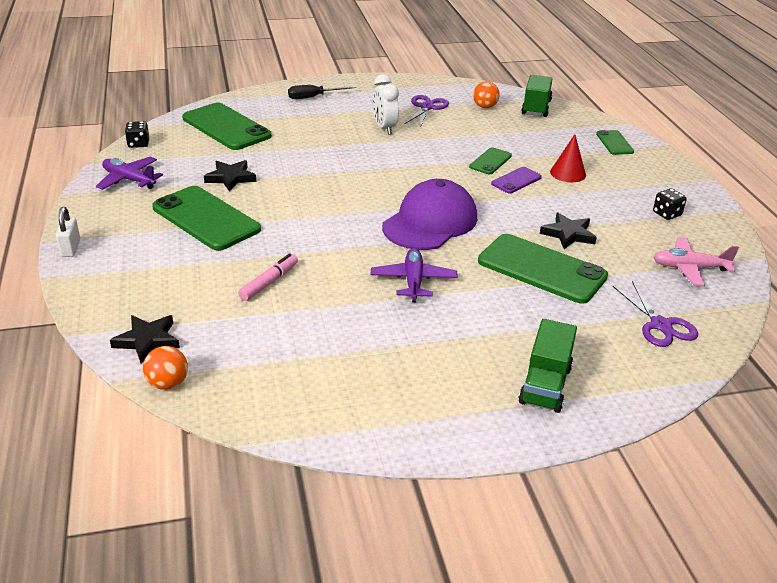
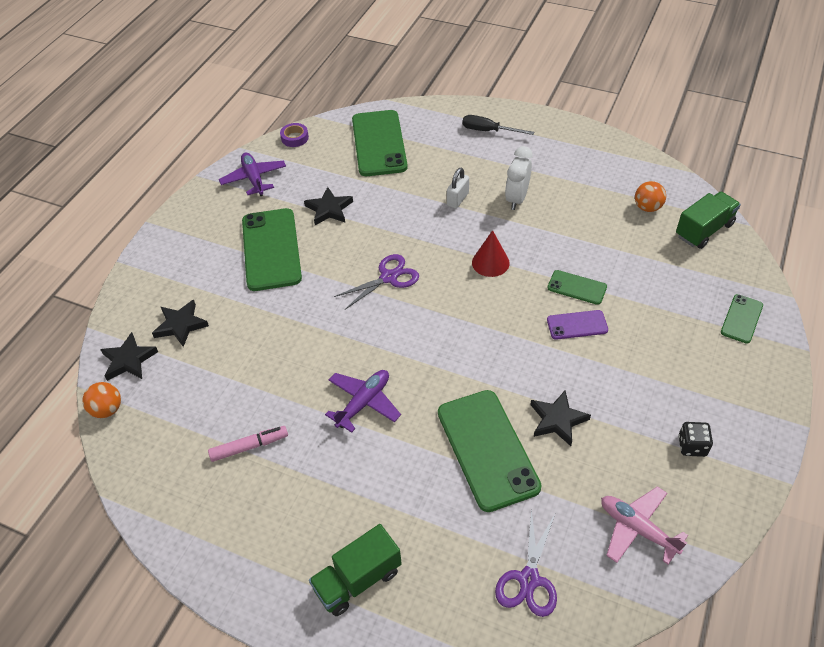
camera: 40 degrees right, 15 degrees up
(70, 248) = (157, 238): white padlock -> white padlock (457, 199)
(138, 144) = (295, 138): black dice -> purple tape
(175, 297) = (181, 325): none -> black star
(269, 282) = (255, 345): pink marker -> pink marker (249, 447)
(426, 107) = (585, 185): purple scissors -> purple scissors (388, 277)
(430, 222) = (443, 340): purple cap -> none
(490, 161) = (577, 287): green phone -> green phone turned 45 degrees clockwise
(568, 173) = (641, 339): red cone -> red cone (490, 262)

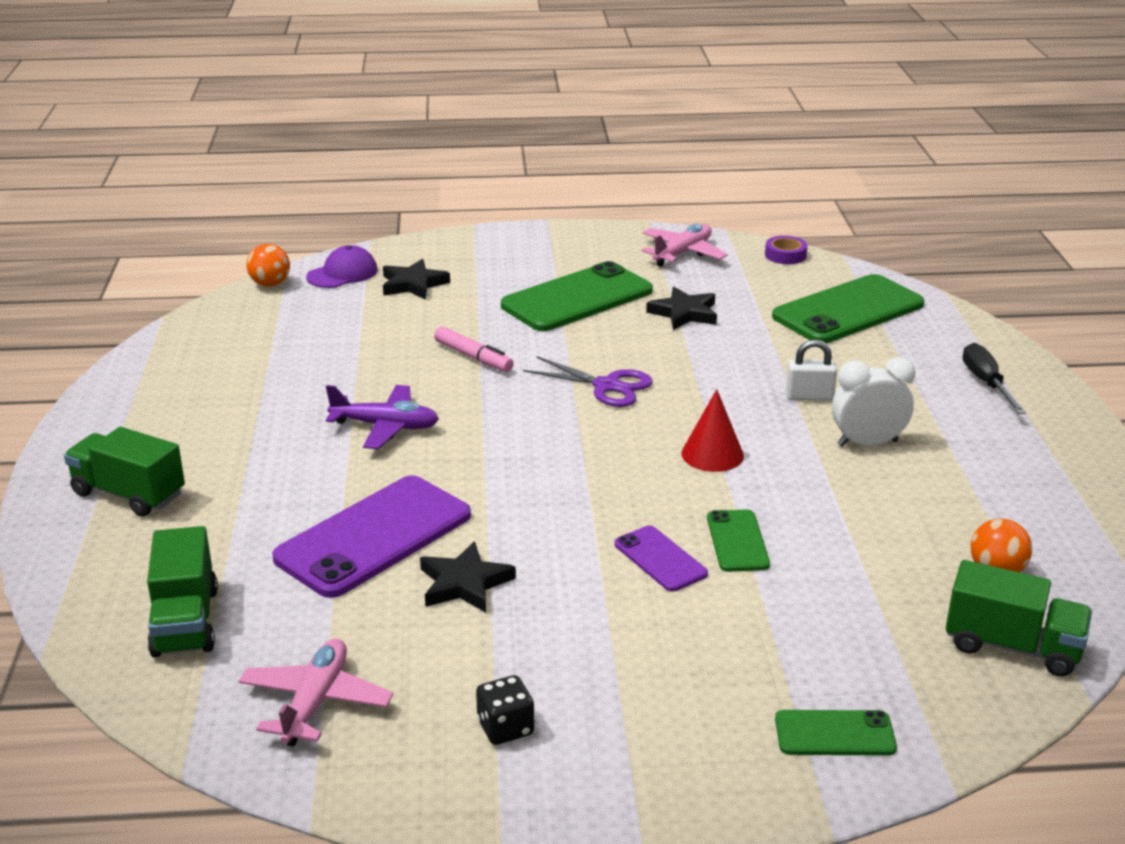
camera: 60 degrees right, 20 degrees down
(129, 360) = (342, 273): black star -> purple cap
(249, 447) = (272, 374): pink marker -> pink marker (473, 357)
(254, 179) = (682, 253): purple plane -> pink plane
(487, 449) = (374, 537): green phone -> purple phone
(529, 579) = (185, 622): purple scissors -> green truck

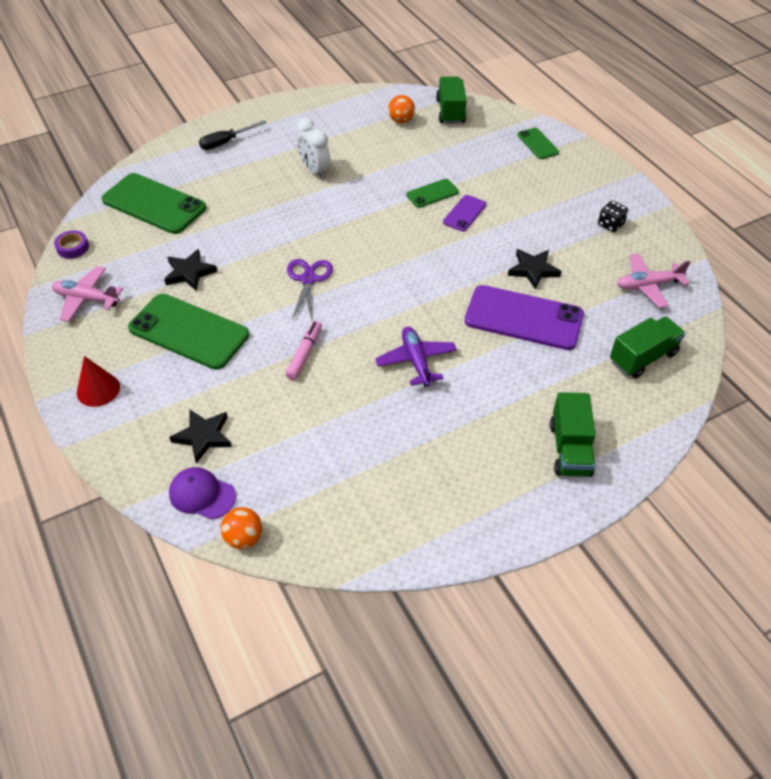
camera: 115 degrees left, 20 degrees up
(712, 454) = (359, 219): red cone -> red cone (98, 389)
(809, 396) = (275, 198): white padlock -> none

